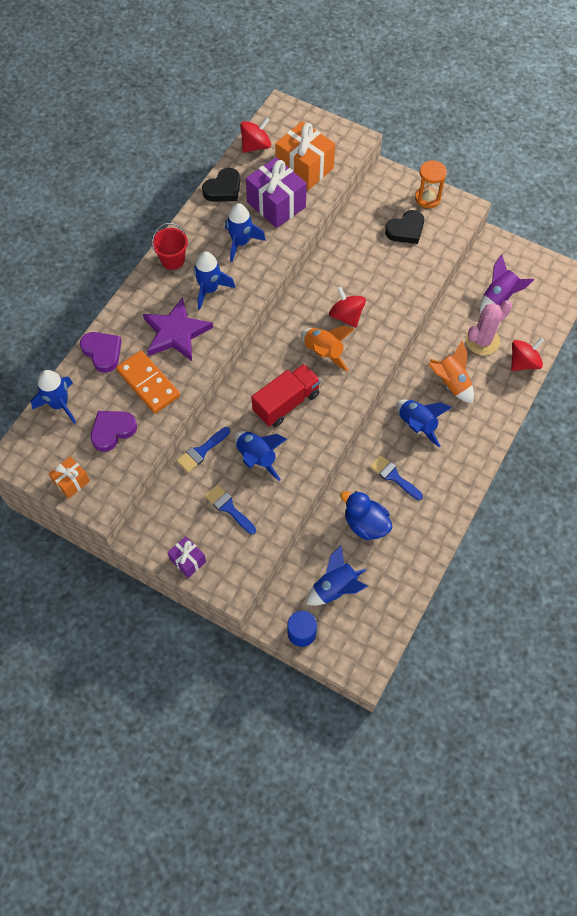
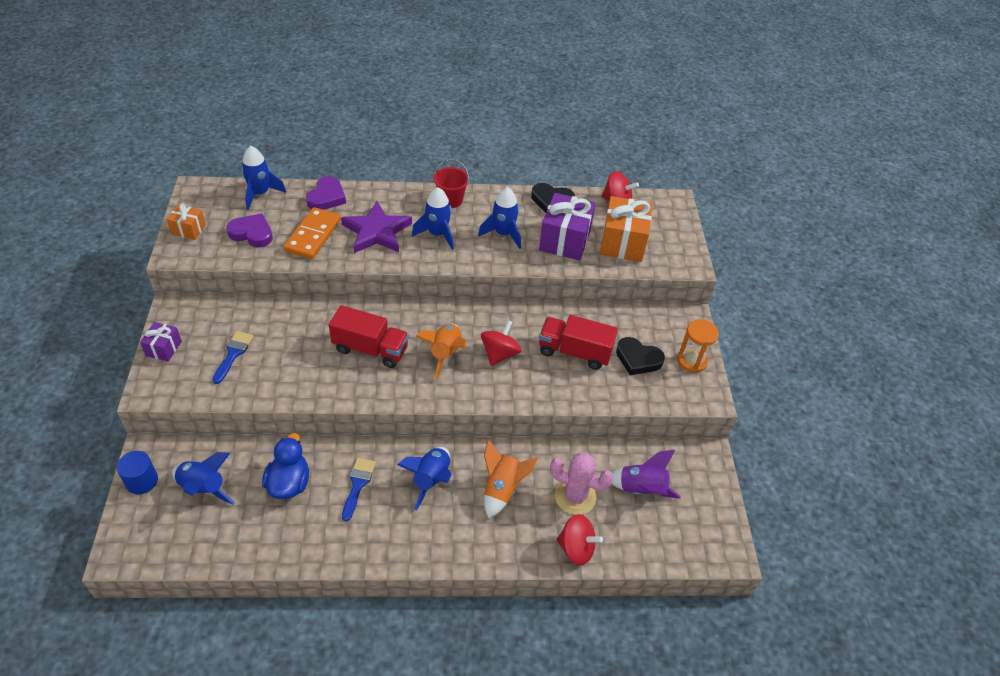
camera: 55 degrees right, 15 degrees down
(201, 451) = (282, 311): blue brush -> none
(257, 458) = (297, 352): blue rocket -> none
(374, 266) = (574, 352): none -> red truck

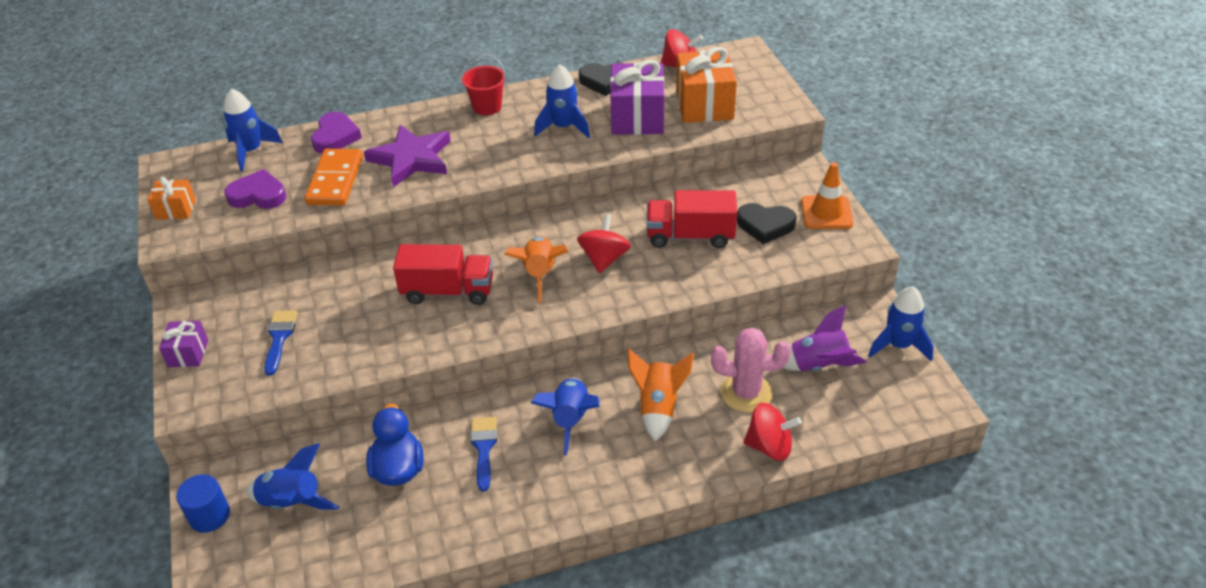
camera: 10 degrees left, 5 degrees down
(437, 234) = (485, 145): blue rocket -> blue rocket (898, 345)
(692, 361) = (826, 213): orange hourglass -> orange traffic cone

